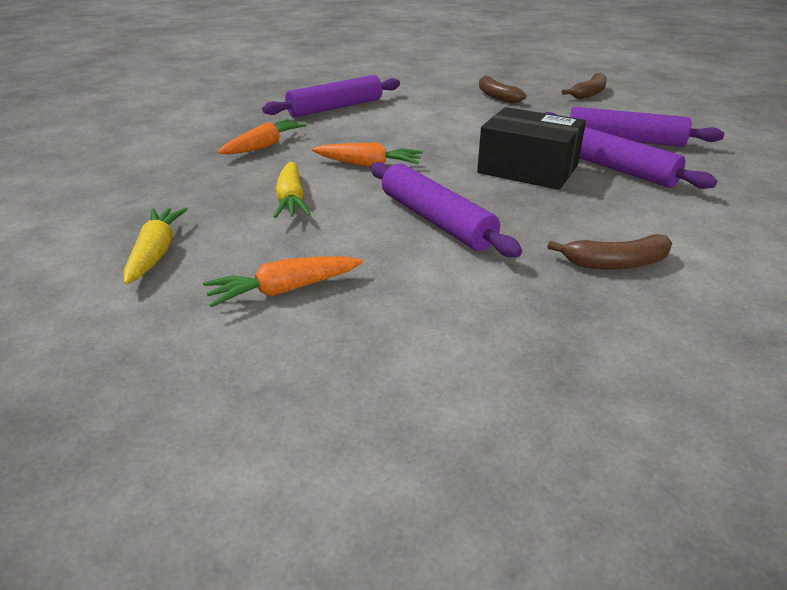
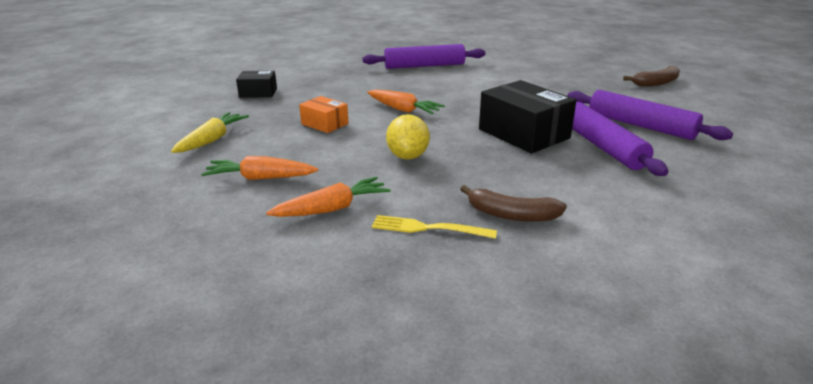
camera: 25 degrees right, 5 degrees down
(154, 175) = (258, 92): none -> black box
(264, 146) = (345, 85): orange carrot -> orange carrot (332, 209)
(291, 200) = (325, 124): yellow carrot -> orange box
(436, 220) = (408, 156): purple rolling pin -> yellow lemon
(496, 96) = (565, 74): brown banana -> none
(551, 302) = (427, 228): none -> yellow fork

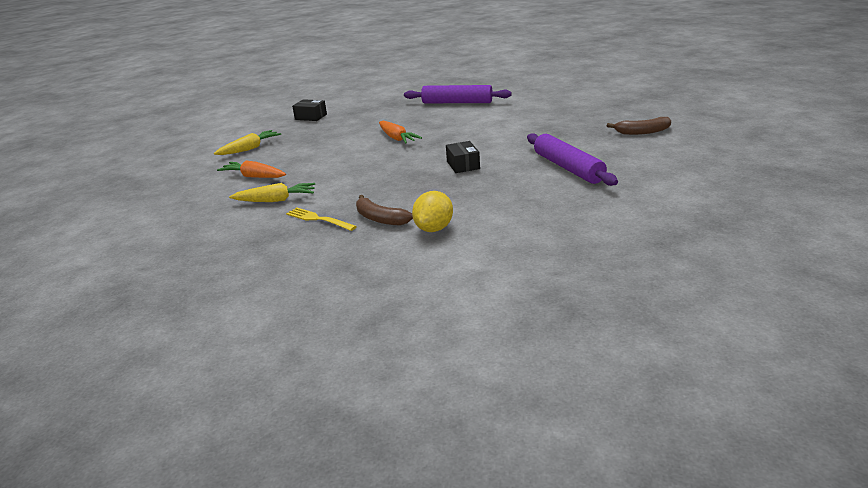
camera: 25 degrees right, 0 degrees up
(325, 124) = (330, 144): orange box -> none
(332, 209) = (276, 200): orange carrot -> yellow carrot
(408, 156) = (359, 173): yellow lemon -> yellow lemon (434, 228)
(523, 134) = (463, 165): black box -> black box, size x0.54
(602, 146) = (511, 180): purple rolling pin -> none

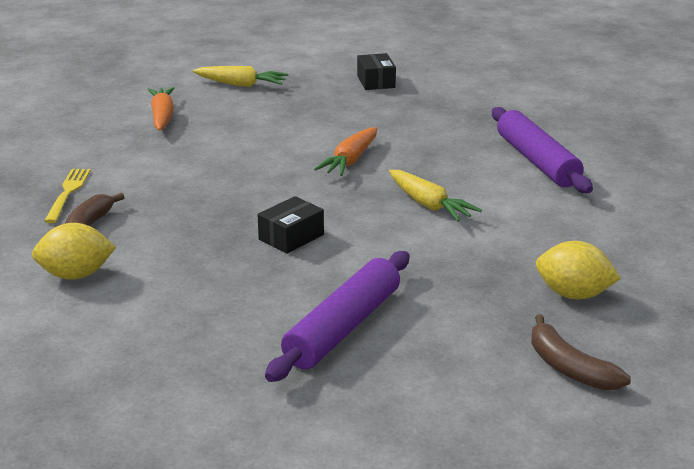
camera: 55 degrees right, 0 degrees up
(276, 200) = (105, 151): yellow carrot -> yellow carrot (428, 205)
(585, 120) = (573, 294): none -> yellow lemon

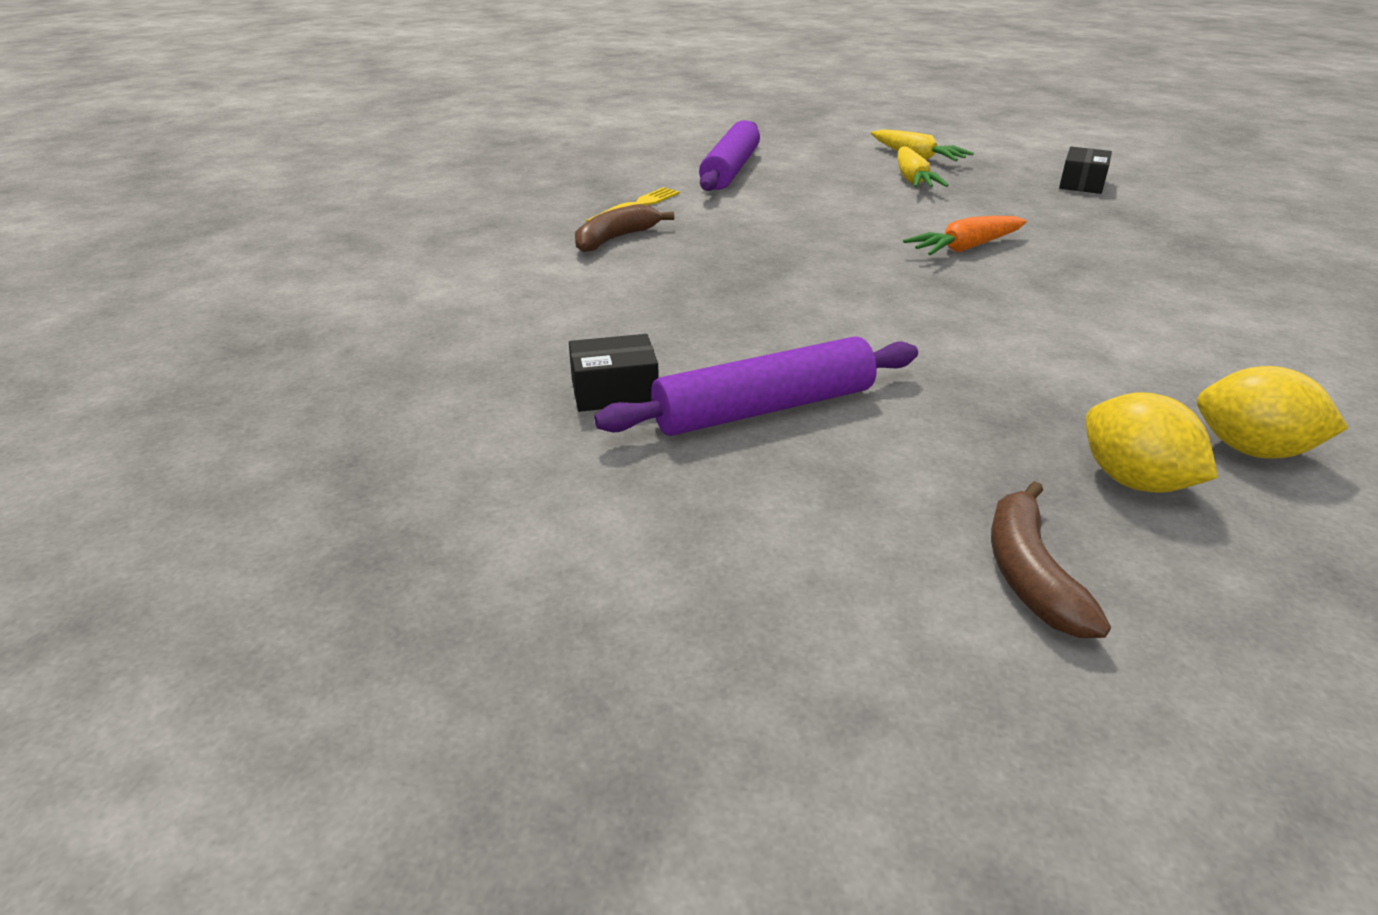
camera: 35 degrees right, 5 degrees up
(76, 275) = (558, 272): yellow lemon -> yellow lemon (1252, 450)
(162, 116) = (802, 166): orange carrot -> none
(291, 237) = (811, 301): black box -> black box (614, 391)
(428, 205) = (1019, 315): yellow carrot -> yellow carrot (912, 179)
(536, 161) = (1232, 309): purple rolling pin -> purple rolling pin (730, 170)

